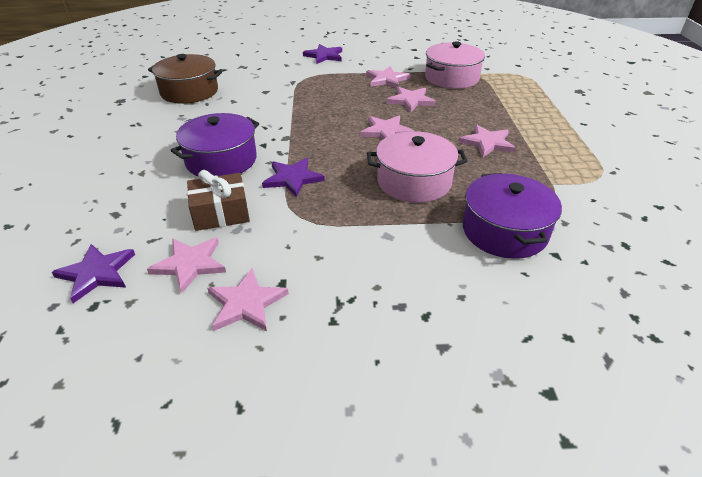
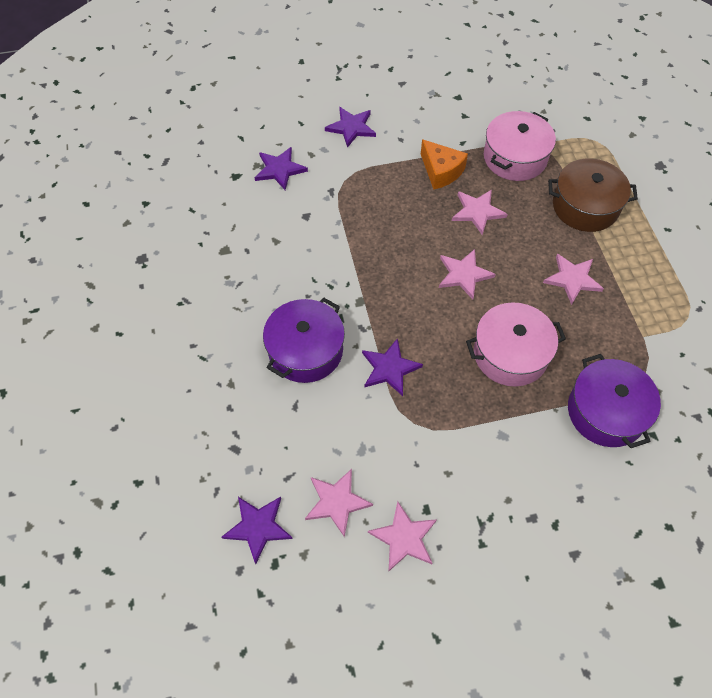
camera: 10 degrees left, 20 degrees up
(189, 91) = (216, 229): brown pot -> brown pot (585, 206)
(221, 213) = (337, 430): brown gift -> none
(258, 69) = (279, 169): none -> purple star
(387, 79) = (441, 171): pink star -> orange cheese

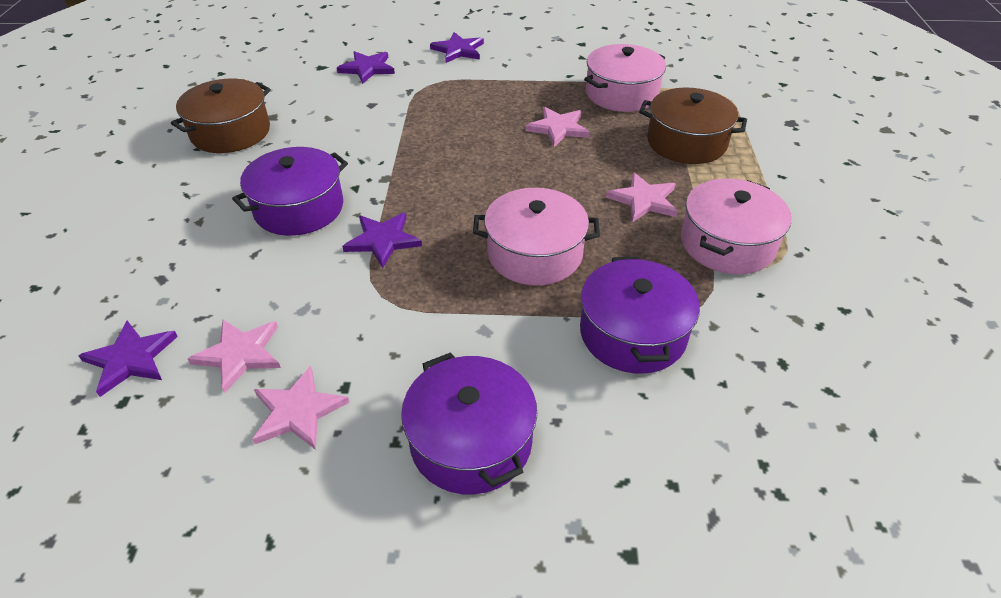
camera: 15 degrees right, 15 degrees down
(199, 277) = (231, 132): none -> brown pot
(441, 171) = (534, 93): orange cheese -> none
(464, 275) = (515, 175): pink star -> none
(531, 529) = (471, 441): none -> purple pot
(646, 310) = (727, 243): none -> pink pot

